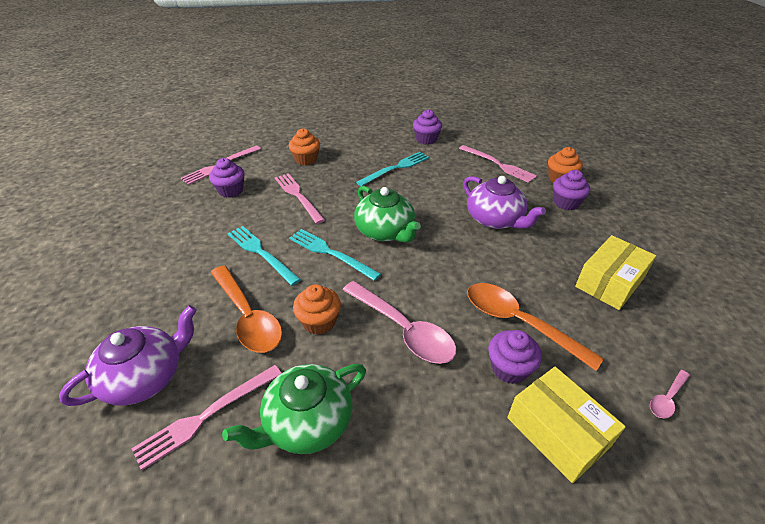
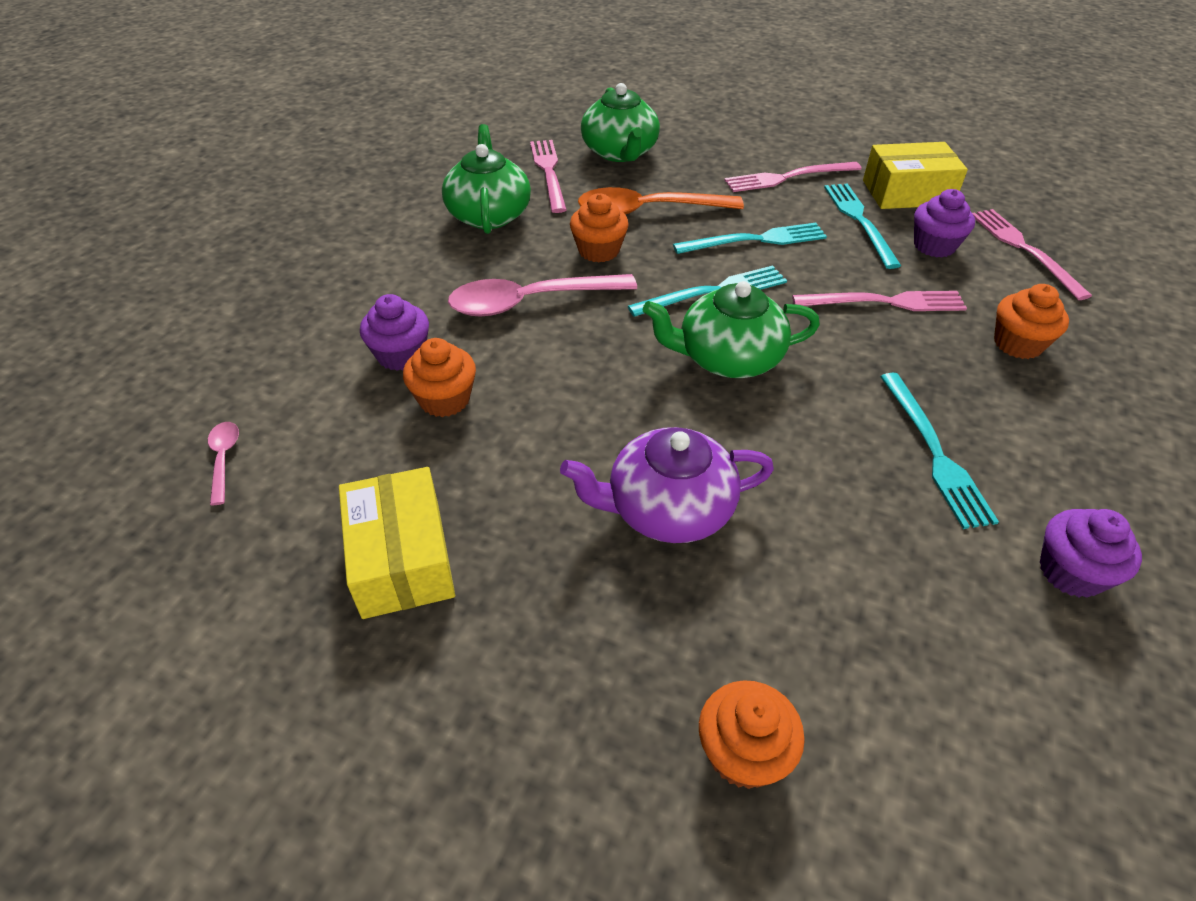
camera: 120 degrees right, 5 degrees up
(145, 377) = (620, 152): purple teapot -> green teapot
(215, 219) = (859, 221): none -> turquoise fork
(498, 164) = (877, 653): pink fork -> pink fork (788, 177)
(518, 322) = (445, 399): orange spoon -> orange cupcake
(557, 432) = (308, 347): yellow box -> yellow box (907, 192)
(566, 203) = (641, 678): purple cupcake -> none

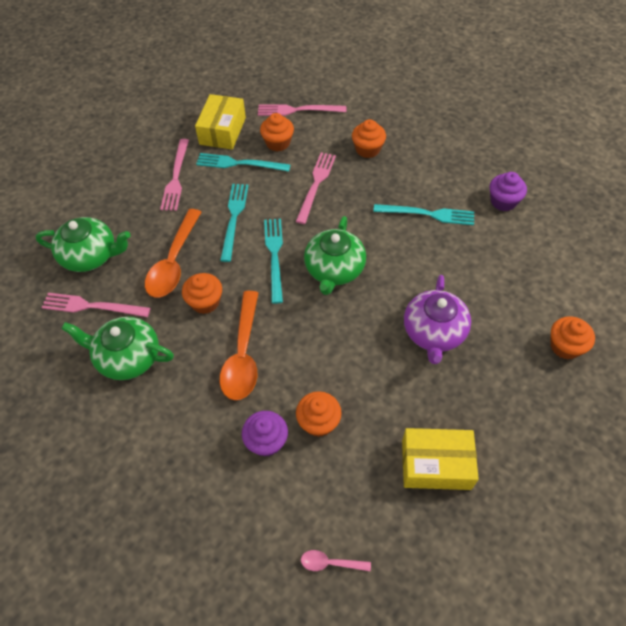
camera: 70 degrees left, 10 degrees up
(529, 302) = (243, 355): pink spoon -> orange spoon
(934, 246) = (278, 143): purple cupcake -> orange cupcake

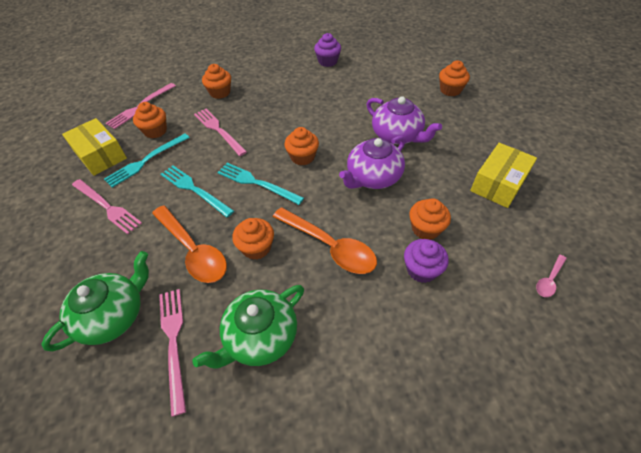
camera: 55 degrees left, 5 degrees down
(92, 306) = (174, 342): pink fork -> pink fork turned 120 degrees clockwise
(334, 270) = (302, 157): green teapot -> orange cupcake
(353, 343) = (373, 177): none -> purple teapot
(427, 214) = (303, 93): turquoise fork -> none

